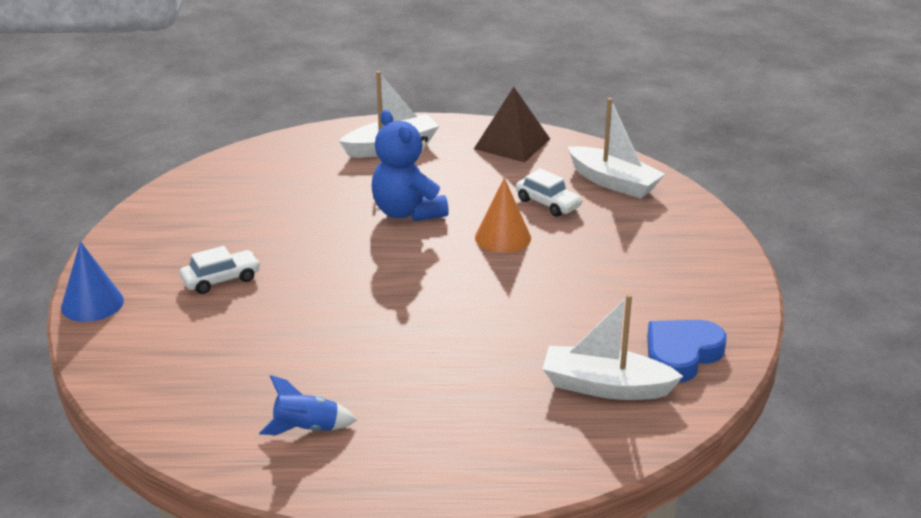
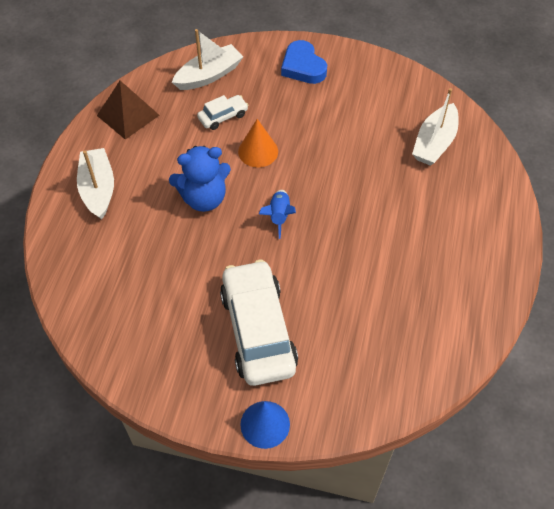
camera: 75 degrees left, 25 degrees up
(221, 280) = (258, 330): white car -> white car, size x2.15
(307, 429) = (447, 298): blue rocket -> blue rocket (279, 216)
(681, 355) = (412, 101): blue heart -> blue heart (303, 66)

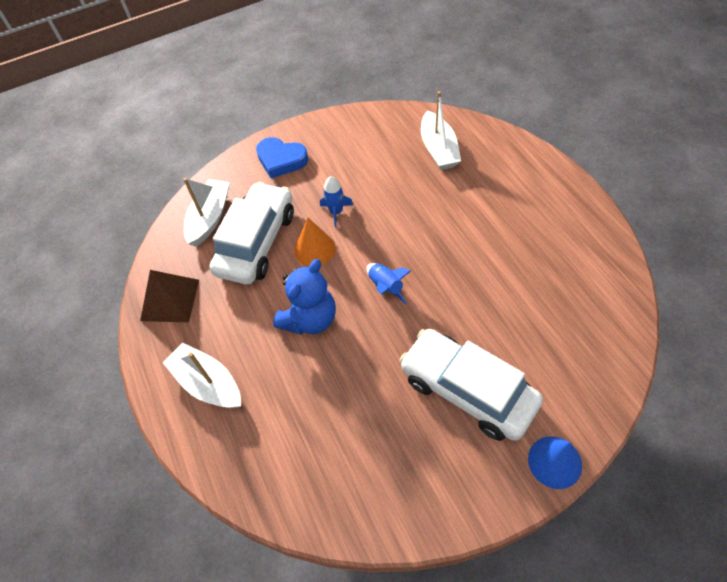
camera: 35 degrees left, 0 degrees up
(223, 116) = (256, 242): white car -> white car, size x2.15
(301, 135) = (336, 212): none -> blue rocket

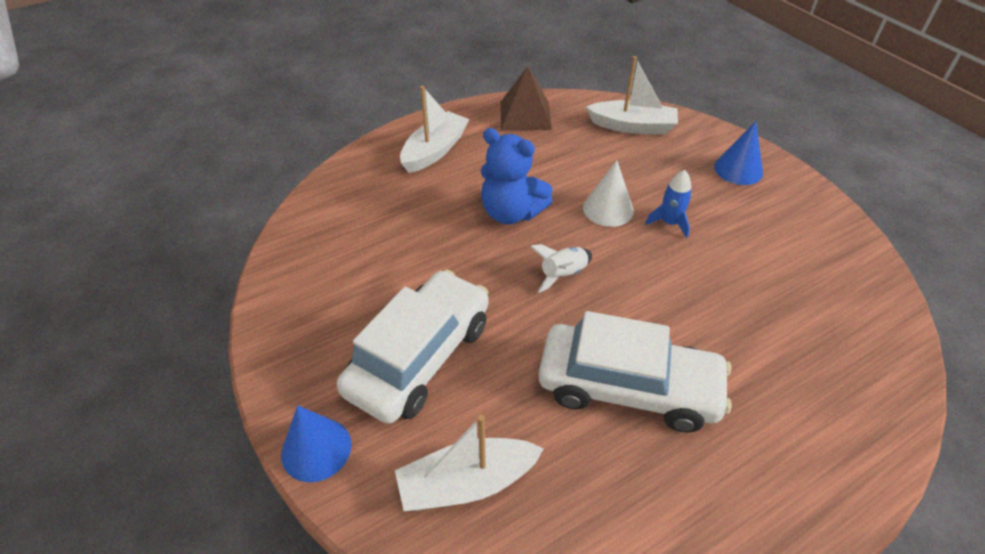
camera: 80 degrees right, 10 degrees down
(256, 242) = (607, 163): white car -> white car (628, 387)
(281, 160) = (738, 169): blue heart -> blue cone
(315, 249) = (608, 209): orange cone -> white cone
(385, 287) = (563, 274): blue rocket -> white rocket
(438, 149) = (827, 327): white boat -> white boat (467, 483)

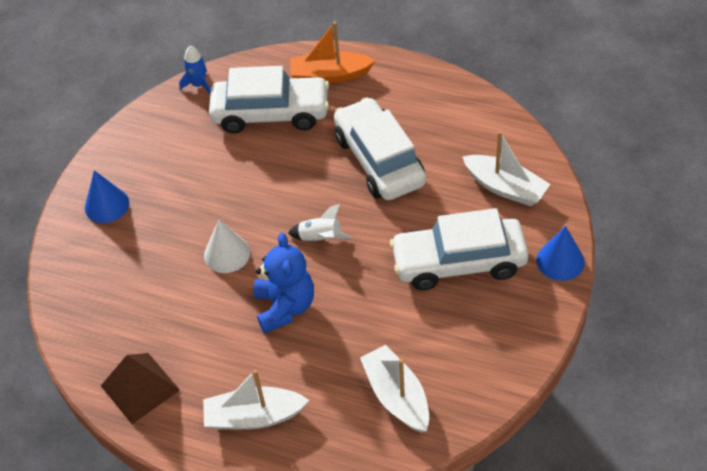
camera: 125 degrees left, 5 degrees up
(632, 126) = (94, 299): white boat -> white boat (397, 396)
(669, 223) = (212, 212): blue rocket -> blue rocket (199, 85)
(790, 338) = (271, 113): none -> white car
(831, 437) = (330, 75): none -> orange boat

